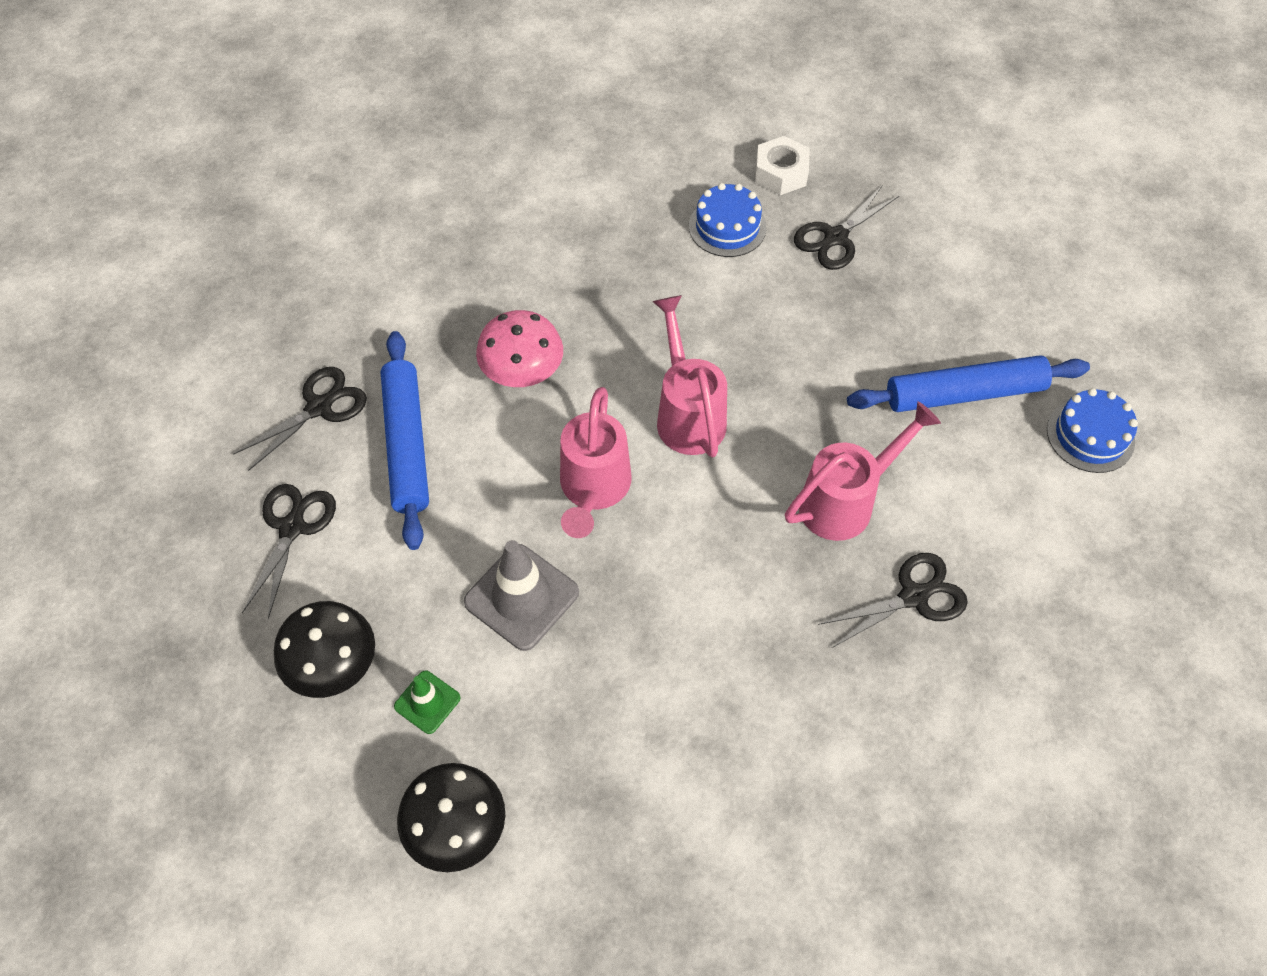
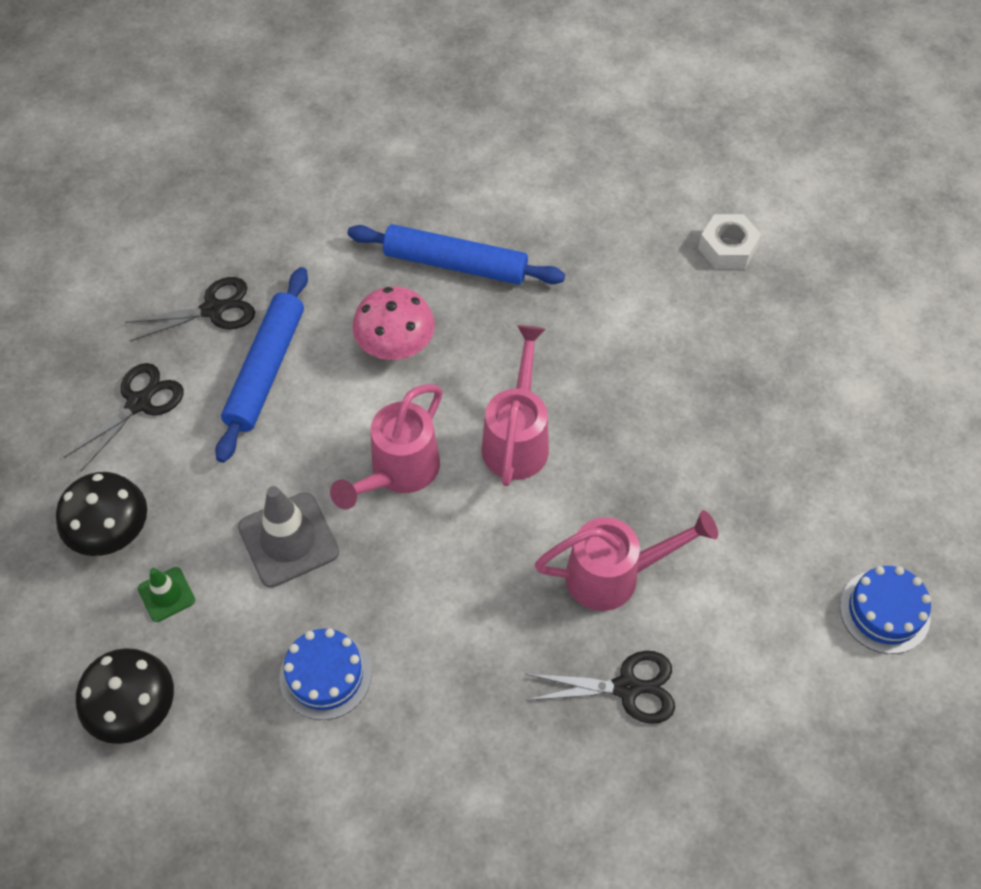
camera: 25 degrees right, 0 degrees up
(727, 227) = (649, 281): blue cake -> blue cake (325, 675)
(835, 237) = (745, 328): black scissors -> none
(964, 394) = (784, 522): blue rolling pin -> blue rolling pin (455, 264)

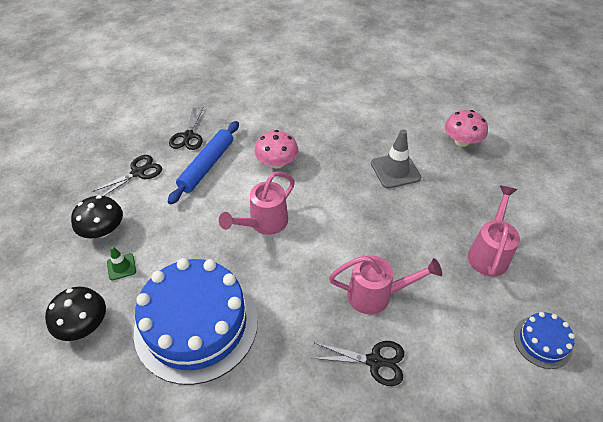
camera: 10 degrees right, 10 degrees down
(213, 309) = (188, 136): black scissors -> black scissors turned 105 degrees clockwise
(288, 540) = (195, 248): grey traffic cone -> grey traffic cone (395, 170)
(325, 675) = (196, 324): blue cake -> blue cake, size x2.25
(455, 264) = (316, 131): blue rolling pin -> none
(517, 439) = (332, 216): pink watering can -> pink watering can (489, 253)
(727, 248) = (462, 141): white nut -> pink mushroom

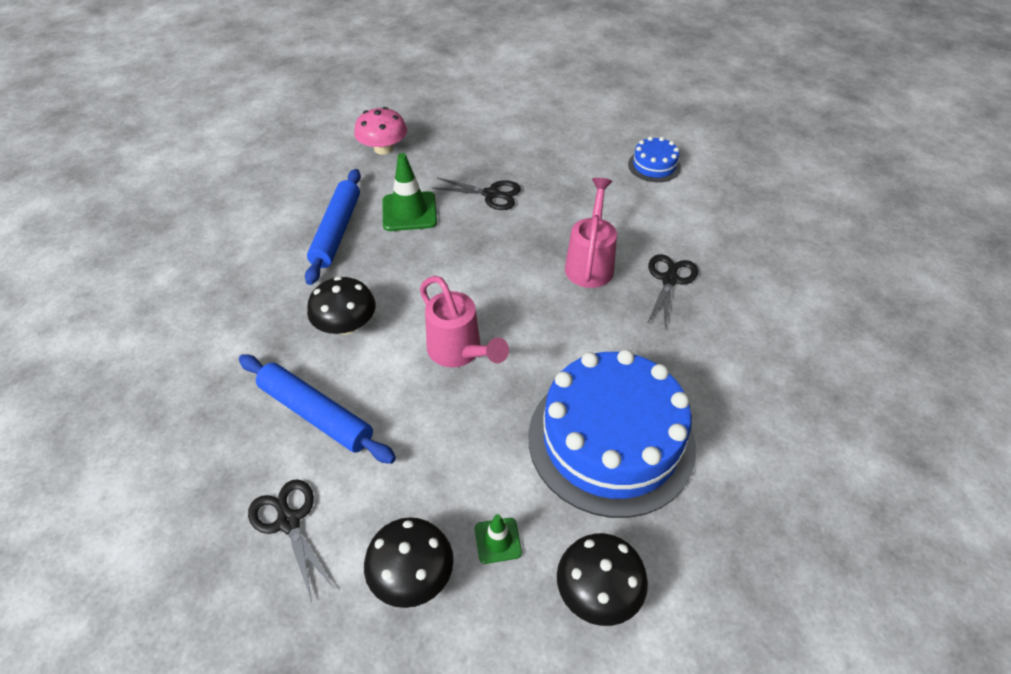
camera: 80 degrees left, 0 degrees up
(188, 136) = (228, 439): black scissors -> black scissors (491, 194)
(277, 162) = (346, 325): pink mushroom -> black mushroom
(360, 138) = (336, 231): none -> blue rolling pin
(395, 170) = (409, 212): grey traffic cone -> green traffic cone
(489, 253) = (551, 171): pink watering can -> none

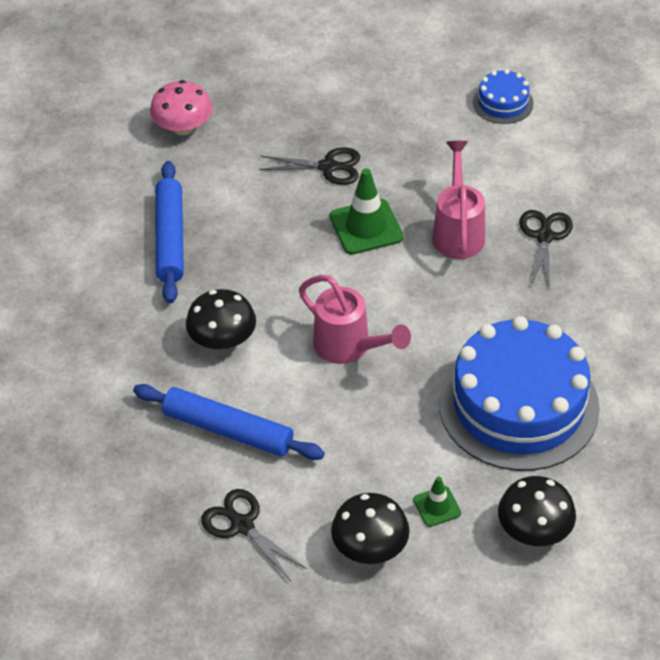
camera: 10 degrees left, 0 degrees up
(409, 212) = (243, 202): green traffic cone -> green traffic cone (366, 227)

